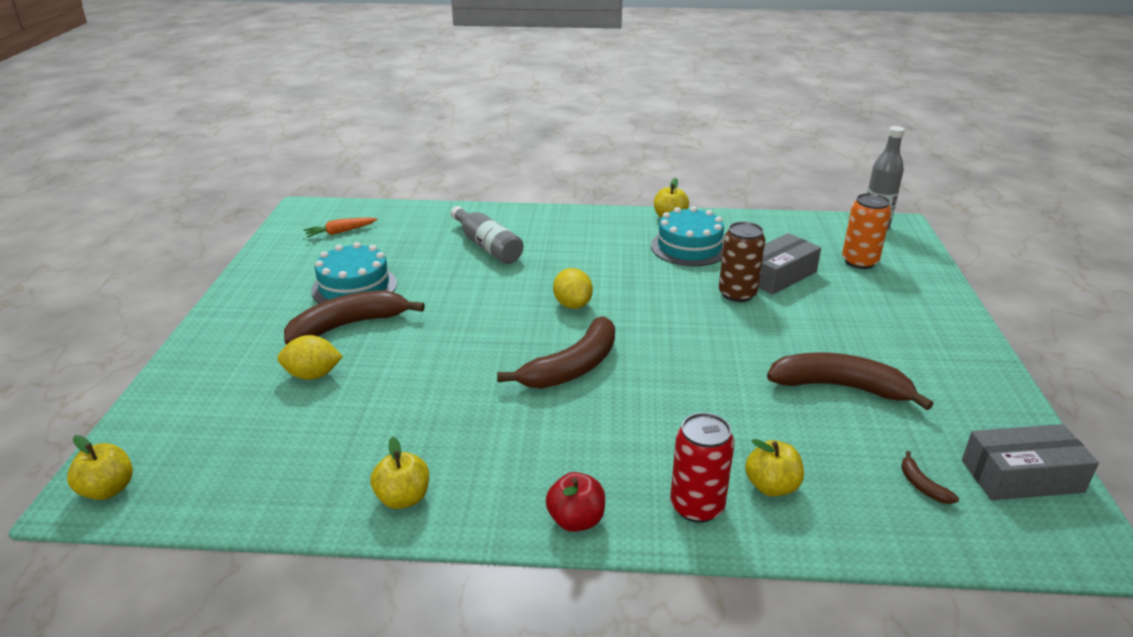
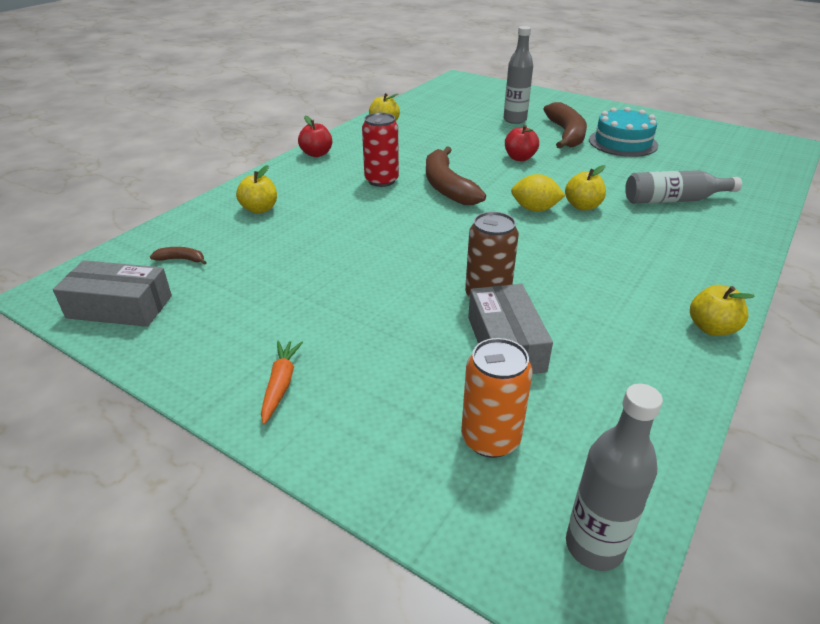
camera: 120 degrees right, 5 degrees up
(108, 490) = (460, 81): yellow apple -> yellow apple (582, 206)
(313, 375) = (515, 120): yellow lemon -> grey bottle
(340, 232) = (730, 150): orange carrot -> orange carrot (280, 385)
(451, 340) = (519, 158): none -> red apple
(689, 247) = (615, 309): turquoise cake -> none
(697, 506) = (280, 184): red can -> red can (381, 180)
(840, 387) = (300, 281): brown banana -> none
(1022, 476) = (120, 307): grey box -> grey box turned 75 degrees clockwise

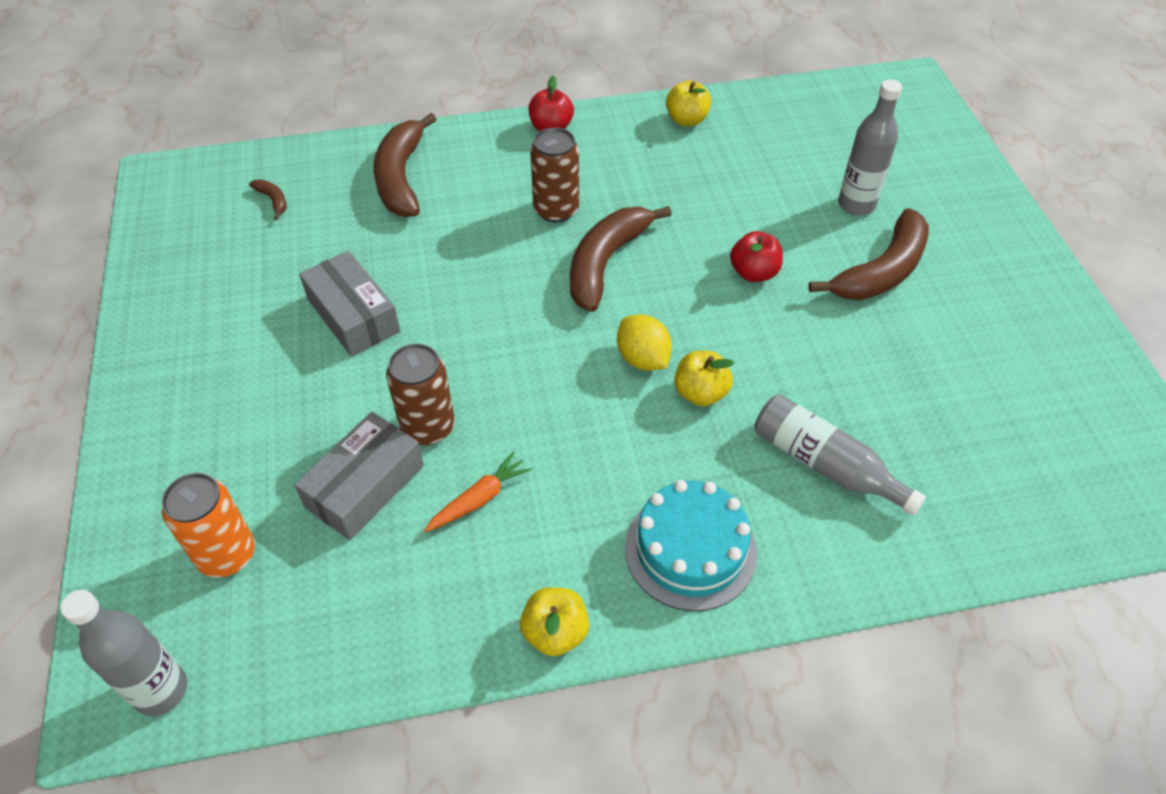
camera: 45 degrees right, 15 degrees up
(120, 307) = (180, 224): grey box -> grey box (353, 315)
(259, 209) = (401, 177): yellow apple -> brown banana
(280, 385) = (177, 385): orange carrot -> orange carrot (479, 499)
(381, 180) = (556, 210): red can -> brown can
(623, 142) = (934, 334): turquoise cake -> turquoise cake (690, 550)

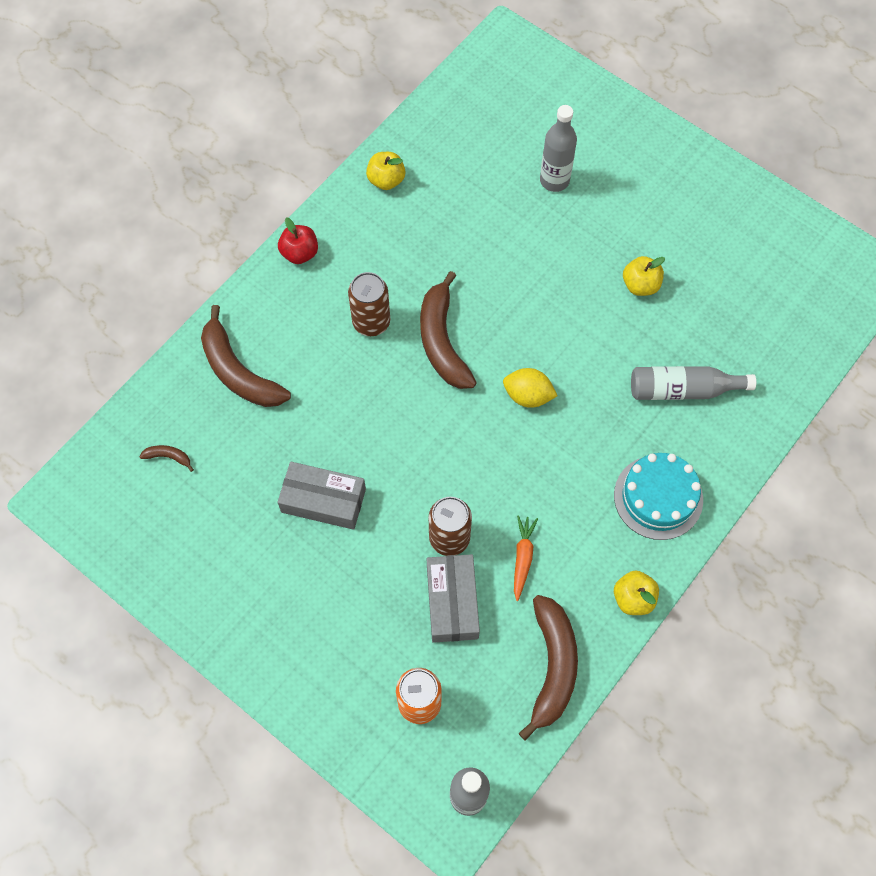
camera: 40 degrees left, 15 degrees up
(700, 393) = (580, 394): yellow apple -> yellow apple (640, 285)
(753, 273) = (537, 282): red apple -> none
(882, 271) = (610, 225): brown banana -> brown banana (552, 666)

